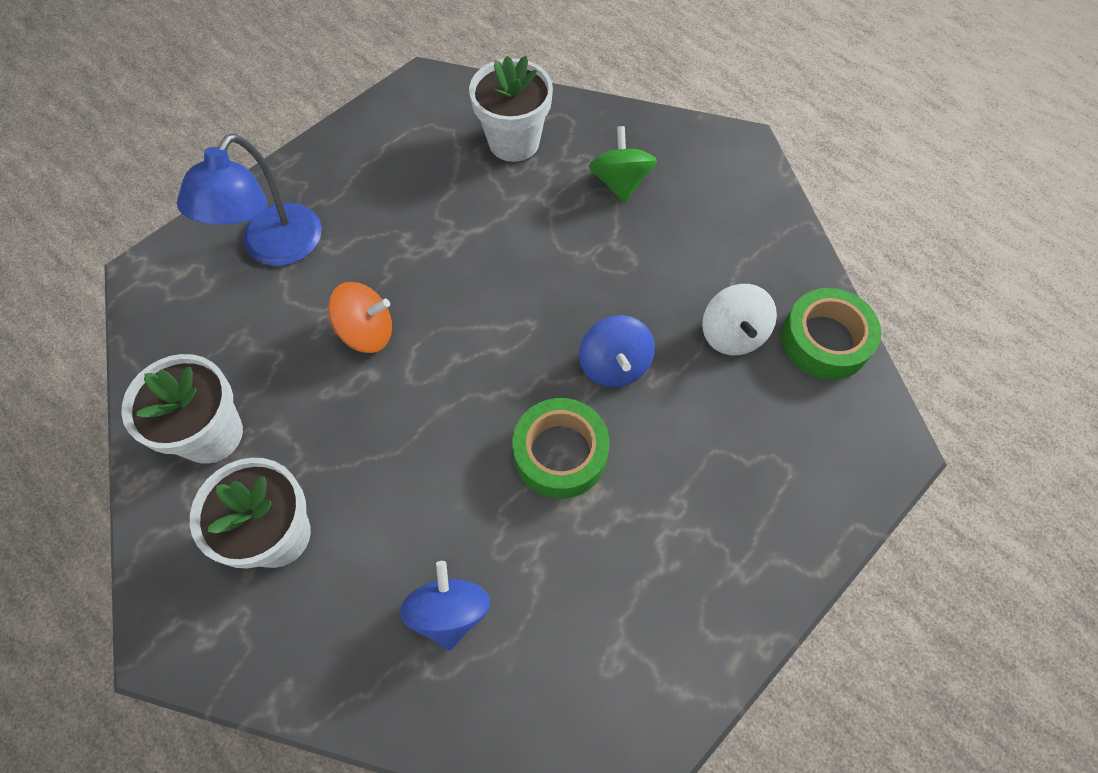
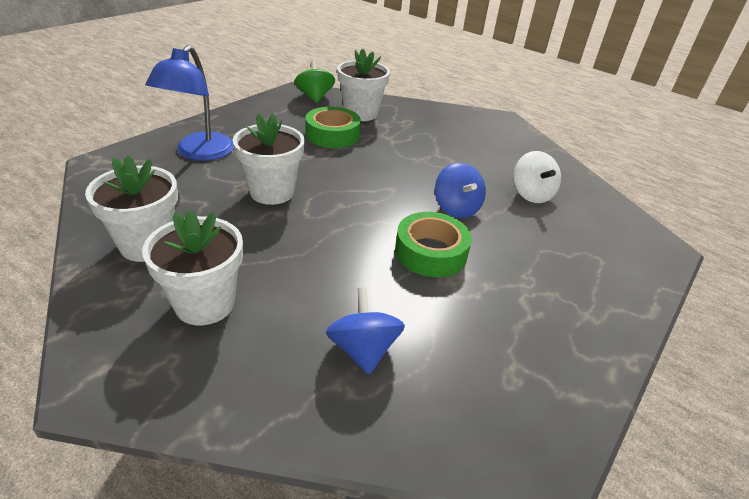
camera: 10 degrees left, 25 degrees down
(367, 332) = (272, 192): orange spinning top -> white flower pot
(620, 182) = (433, 130): green spinning top -> green spinning top (314, 97)
(825, 340) = (593, 197): green tape -> green tape (332, 135)

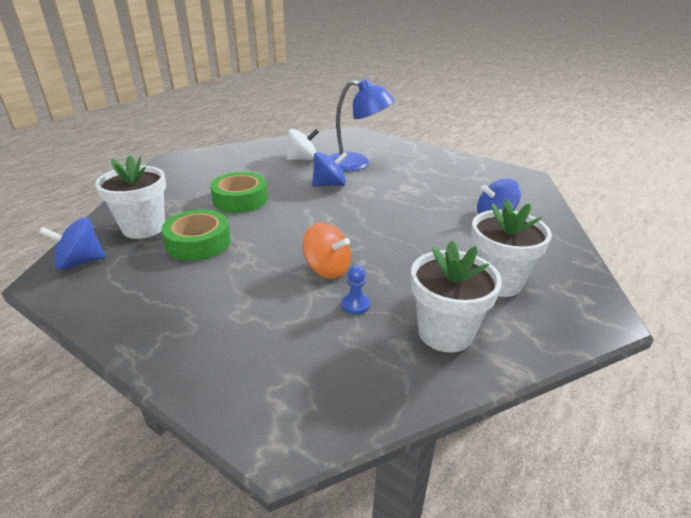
camera: 90 degrees left, 5 degrees down
(199, 153) = (246, 337): blue lamp -> blue lamp (357, 164)
(212, 201) = (355, 305): none -> blue pawn
(272, 192) = (327, 269): white flower pot -> orange spinning top
(314, 97) = (80, 262): green spinning top -> blue spinning top
(430, 252) = (389, 195): green tape -> green tape (240, 200)

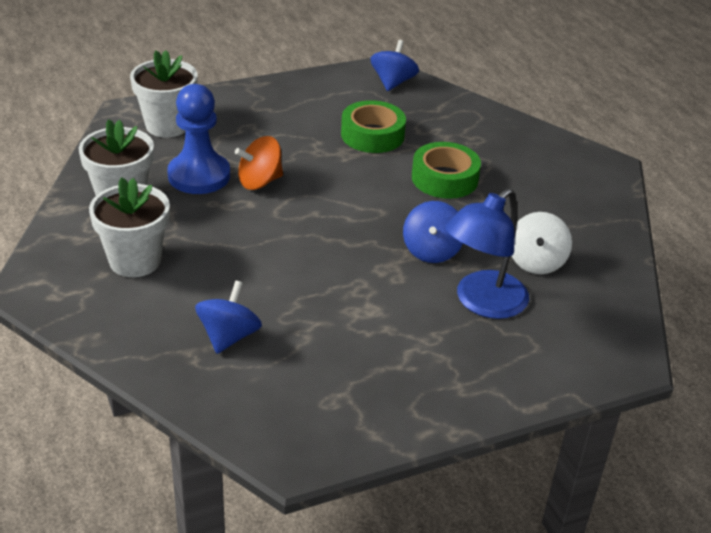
camera: 120 degrees right, 5 degrees up
(144, 228) = (429, 116): white flower pot -> white flower pot (167, 125)
(355, 305) = (199, 176): blue pawn -> blue pawn, size x2.39

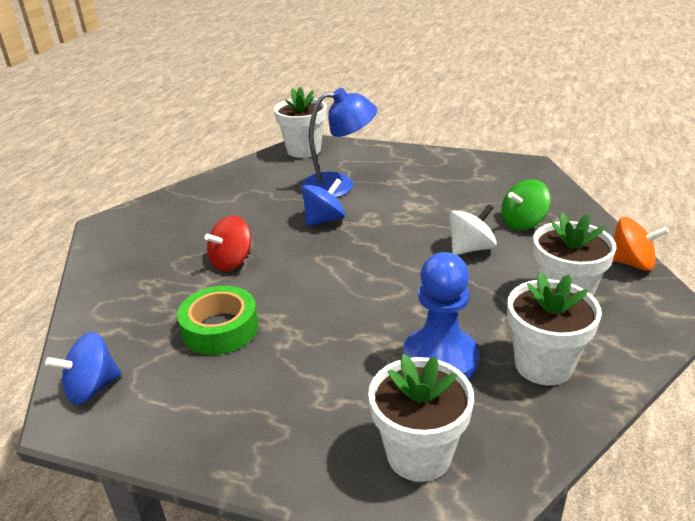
camera: 135 degrees left, 5 degrees down
(229, 336) = (523, 223): blue spinning top -> green spinning top
(259, 181) = (386, 325): orange spinning top -> orange spinning top (631, 263)
(444, 178) = (231, 262): green tape -> red spinning top
(536, 262) = (271, 191): white spinning top -> white spinning top (471, 248)
(610, 344) = (304, 150): none -> white flower pot

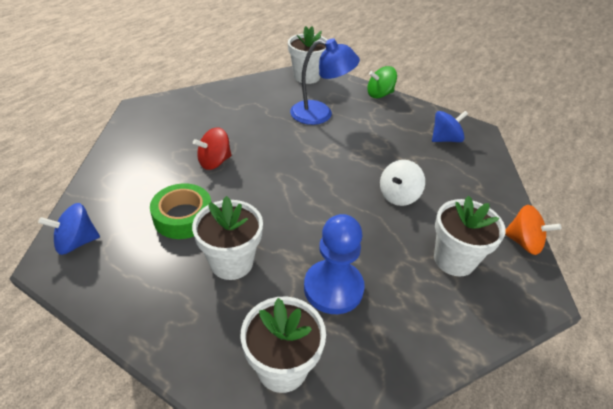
camera: 10 degrees right, 10 degrees up
(324, 220) = (297, 142): blue spinning top -> blue spinning top (445, 139)
(471, 248) = (398, 196): white spinning top -> white spinning top turned 150 degrees clockwise
(523, 223) = (450, 183): green spinning top -> green spinning top (379, 94)
(543, 365) = (411, 316): white flower pot -> white flower pot (231, 262)

